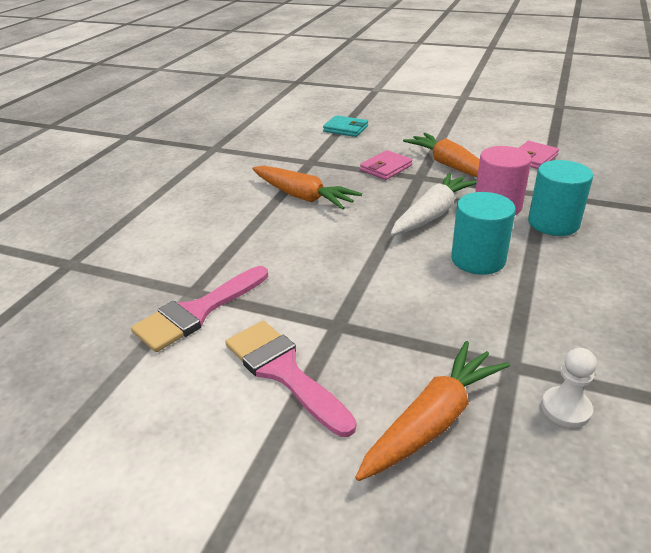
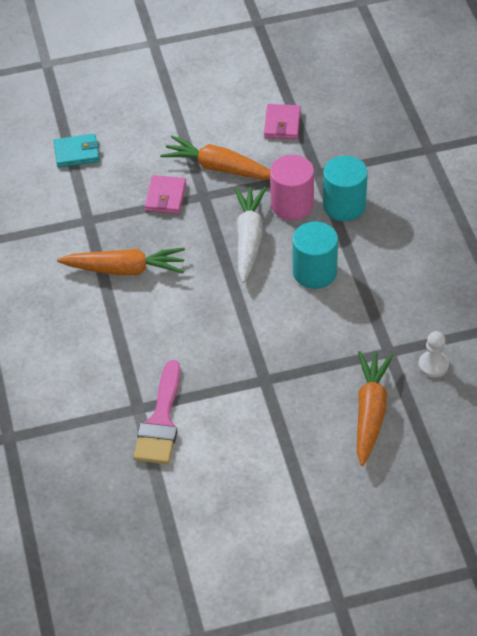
camera: 35 degrees left, 15 degrees up
(283, 371) = (261, 430): pink brush -> none

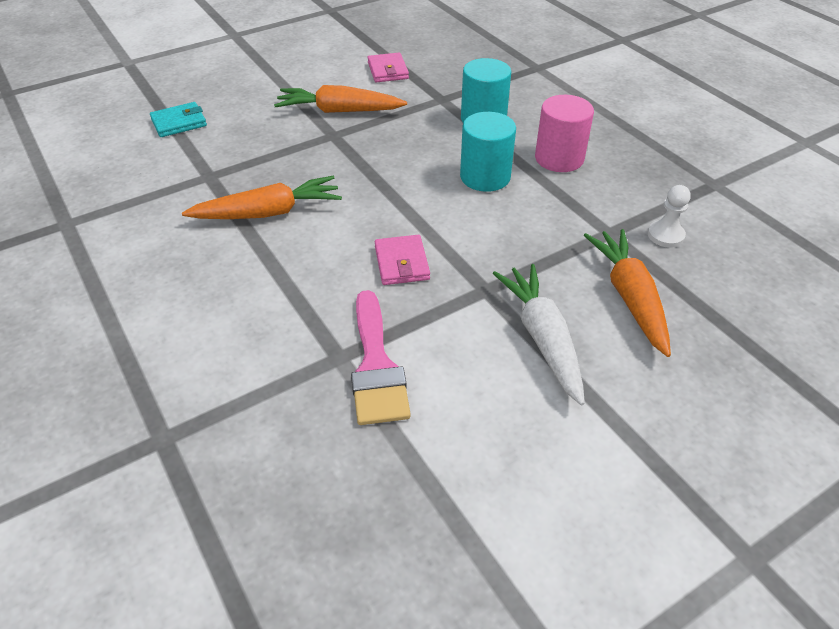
camera: 20 degrees left, 5 degrees down
(165, 197) = (291, 142): pink wallet -> pink wallet (401, 263)
(249, 239) = (399, 161): white carrot -> white carrot (542, 338)
(292, 204) = (430, 127): pink cylinder -> pink cylinder (559, 158)

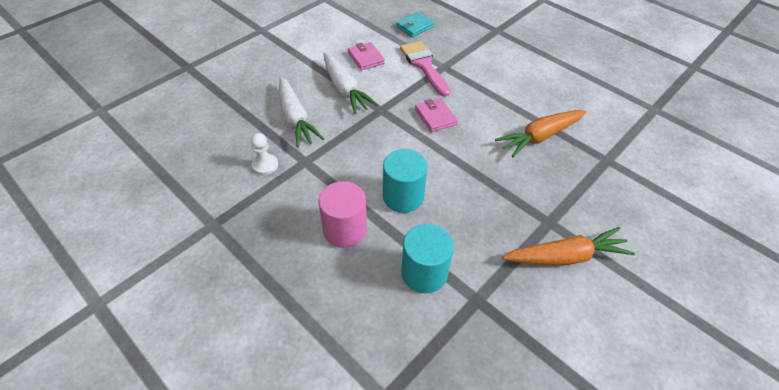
camera: 165 degrees right, 5 degrees up
(179, 123) = (687, 210): turquoise wallet -> turquoise wallet (415, 26)
(388, 71) = (560, 344): pink wallet -> pink wallet (366, 58)
(629, 297) = (295, 118): orange carrot -> white carrot

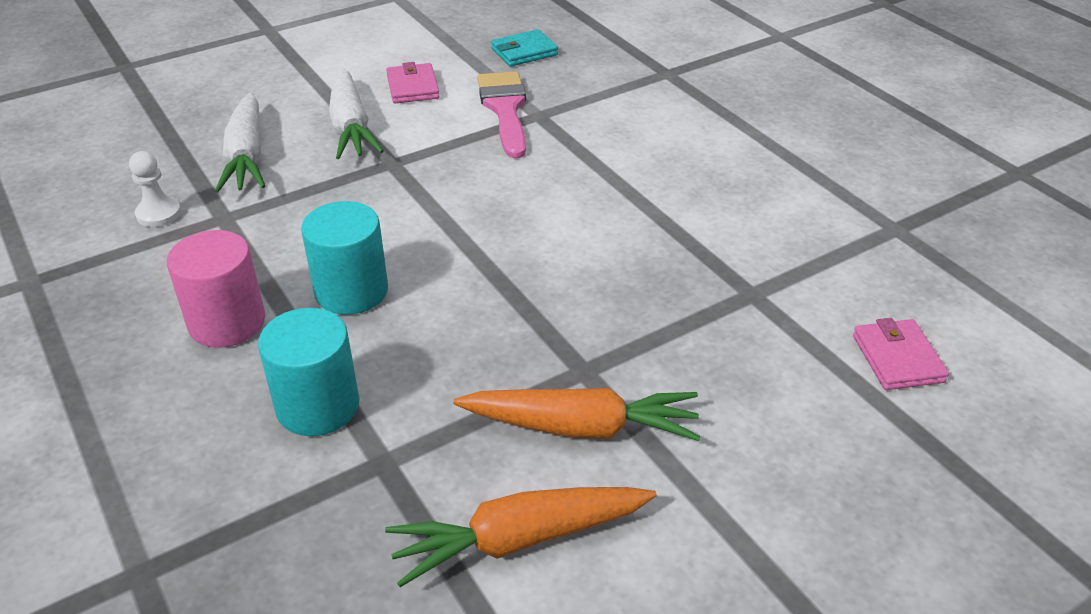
camera: 15 degrees right, 10 degrees down
(435, 117) = (478, 185): pink wallet -> pink wallet (897, 358)
(540, 137) = (647, 240): orange carrot -> orange carrot (519, 539)

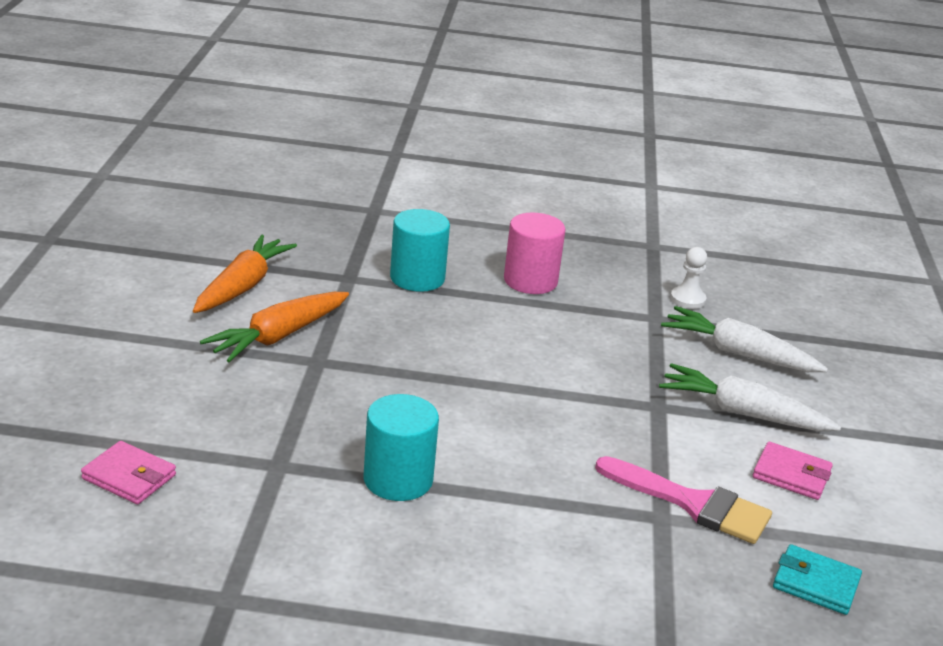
camera: 125 degrees right, 10 degrees down
(351, 291) = (507, 325): turquoise cylinder -> turquoise cylinder (398, 479)
(524, 52) = (815, 583): turquoise wallet -> turquoise wallet turned 75 degrees counterclockwise

